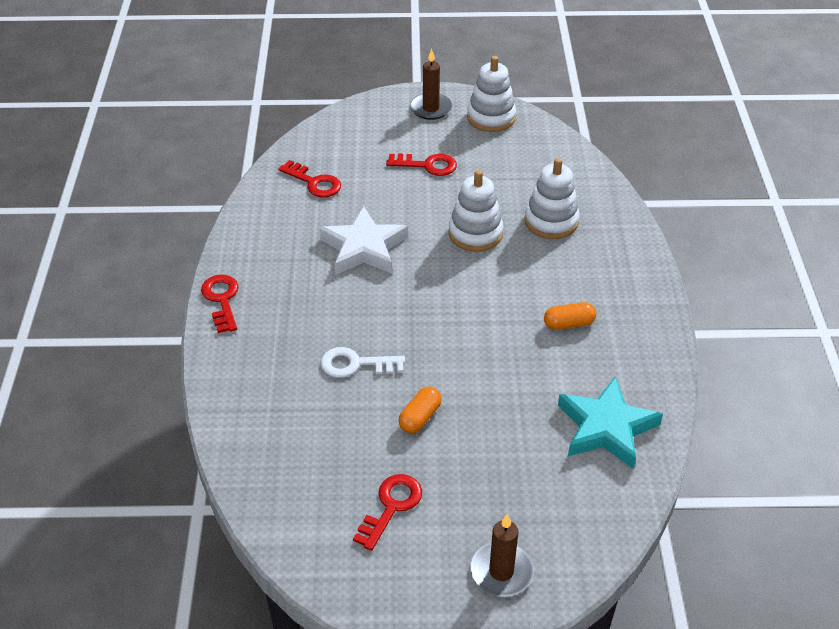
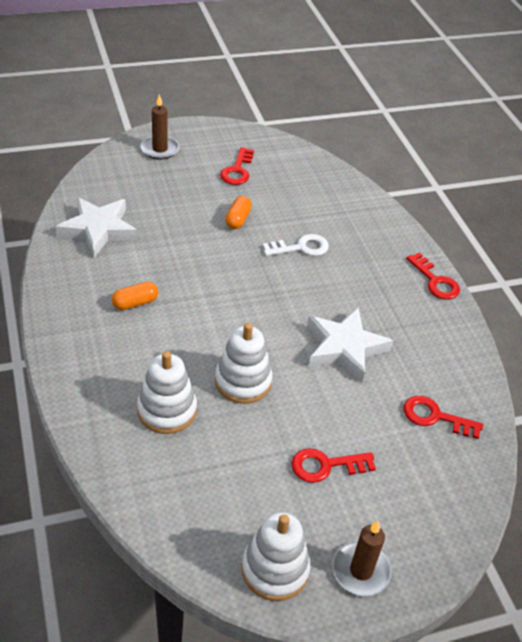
camera: 160 degrees right, 0 degrees up
(606, 427) = (98, 230): turquoise star -> white star

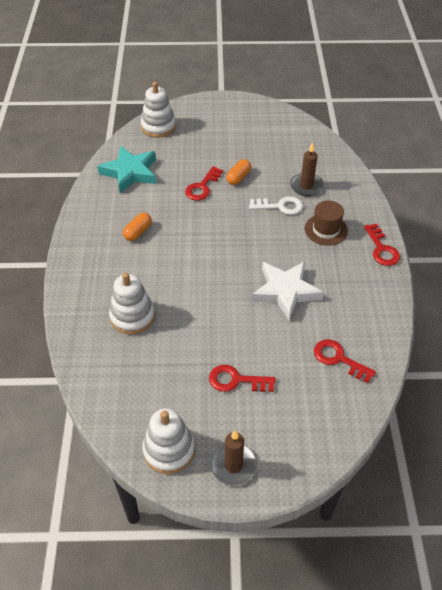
camera: 20 degrees right, 5 degrees up
(98, 230) = (130, 172): white star -> turquoise star
(135, 303) = (138, 232): orange capsule -> orange capsule turned 45 degrees counterclockwise
(160, 149) = (198, 115): brown candle -> brown candle (306, 186)
(237, 170) = (252, 138): red key -> red key (202, 187)
(243, 381) = (196, 304): white stacking toy -> white stacking toy (158, 127)
(364, 268) = (326, 230): none -> brown hat

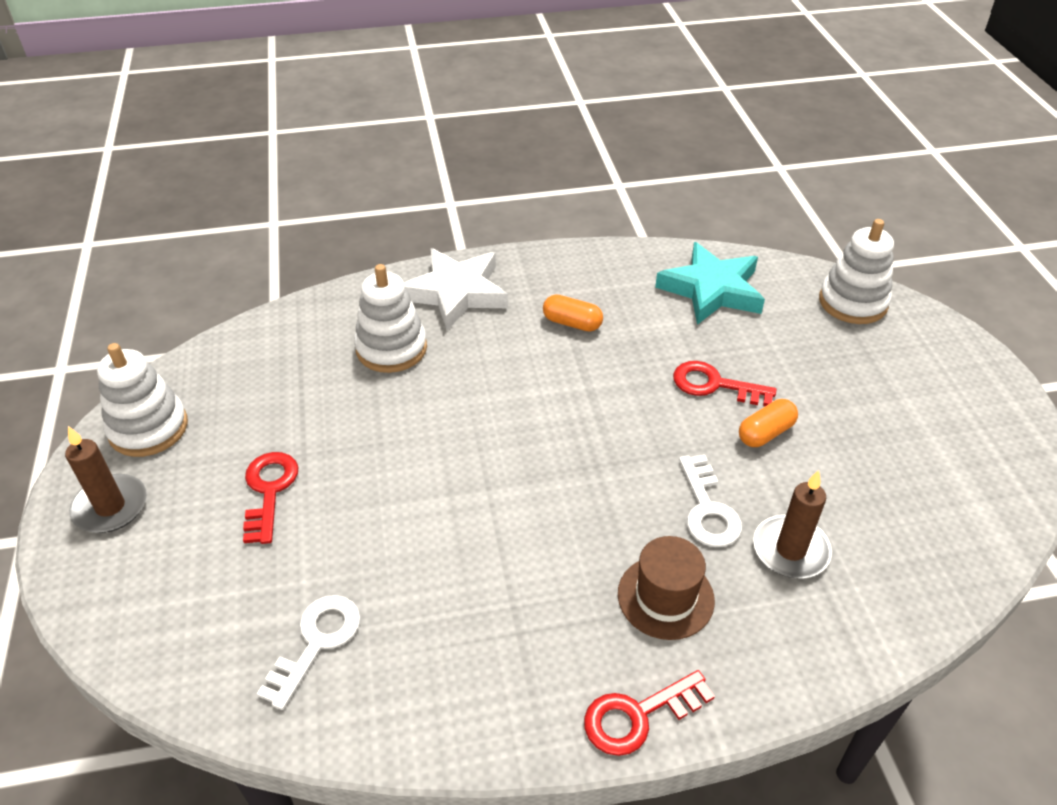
camera: 80 degrees right, 5 degrees down
(238, 177) = (765, 433): orange capsule -> orange capsule turned 60 degrees counterclockwise
(285, 291) = (475, 540): white star -> white star (456, 293)
(339, 359) = (316, 643): red key -> white key

